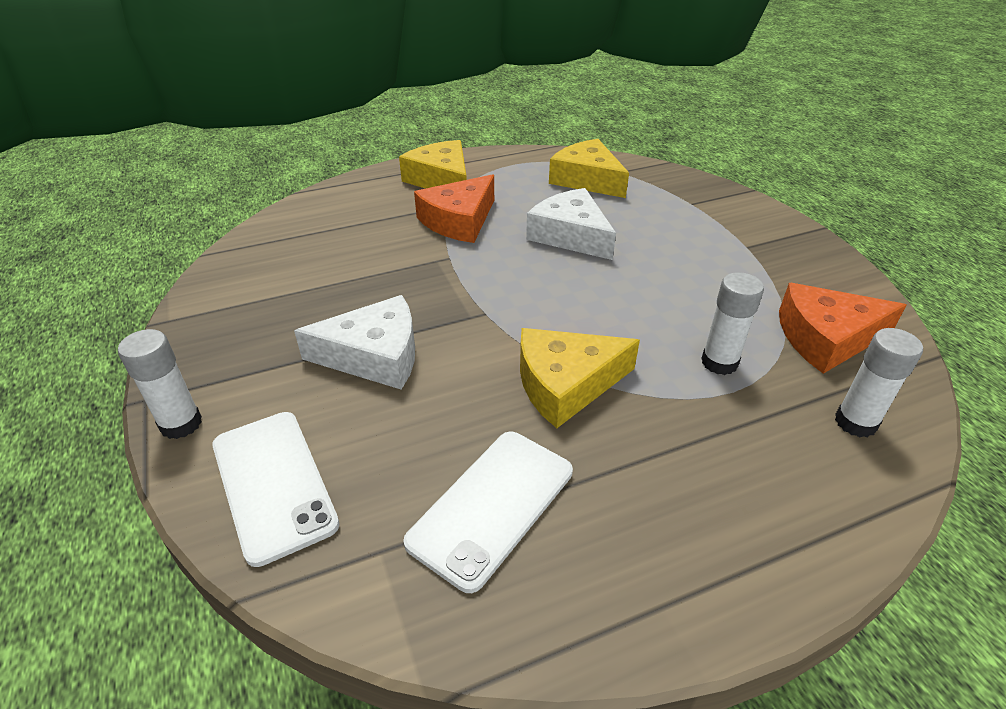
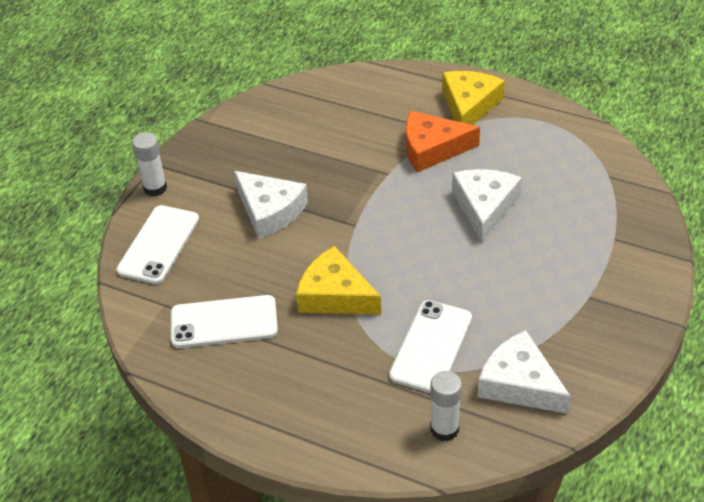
camera: 50 degrees right, 5 degrees up
(587, 179) = (572, 168): yellow cheese -> none
(719, 362) = (431, 346): white glue stick -> white phone
(826, 338) = (519, 383): orange cheese -> white cheese

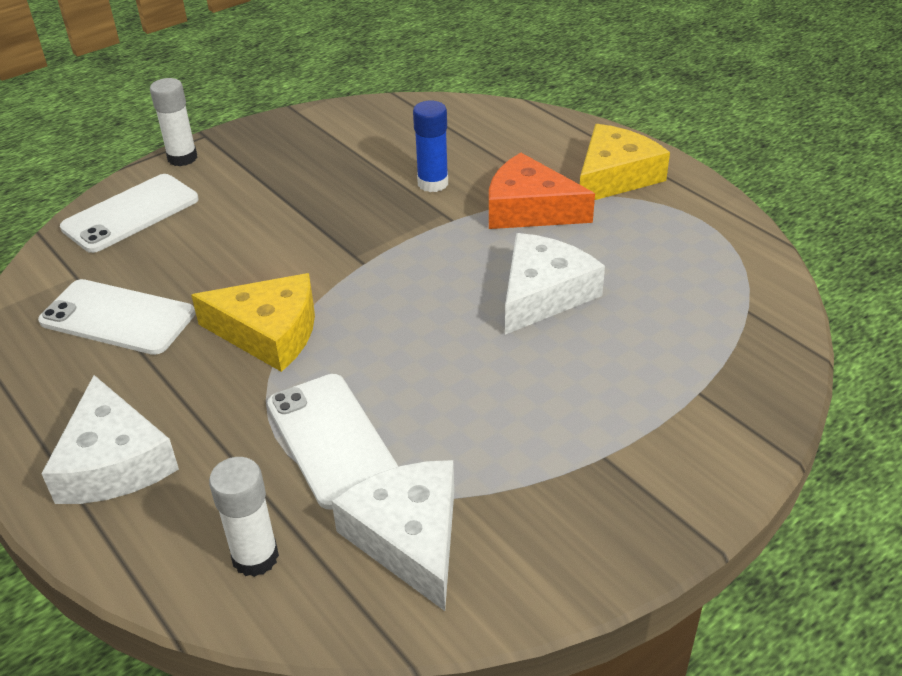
camera: 25 degrees right, 5 degrees down
(270, 211) = (279, 217): white cheese -> white cheese (113, 462)
(335, 295) = (269, 333): yellow cheese -> yellow cheese turned 135 degrees clockwise
(354, 150) = (433, 183): none -> blue glue stick
(431, 346) = (331, 439): white phone -> white phone turned 75 degrees counterclockwise

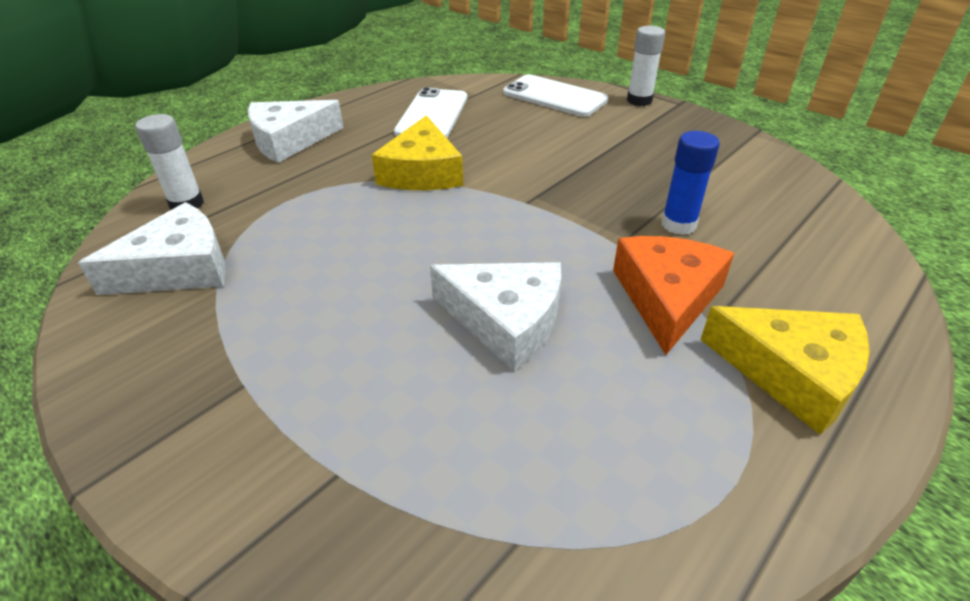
camera: 80 degrees right, 0 degrees up
(331, 439) = (296, 217): white phone -> none

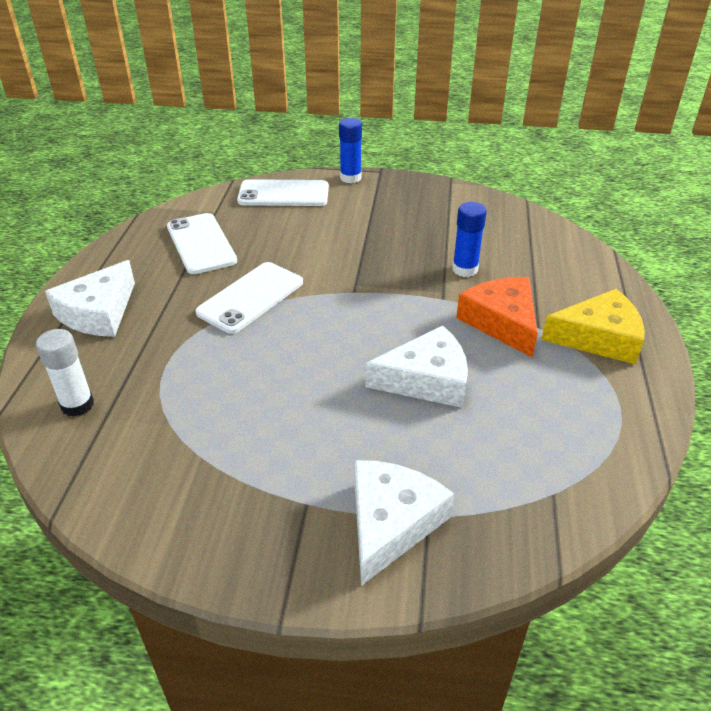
camera: 35 degrees left, 0 degrees up
(179, 268) = (147, 456): white cheese -> white cheese (391, 523)
(422, 172) = (251, 297): yellow cheese -> white phone
(639, 100) = (350, 178): white glue stick -> blue glue stick

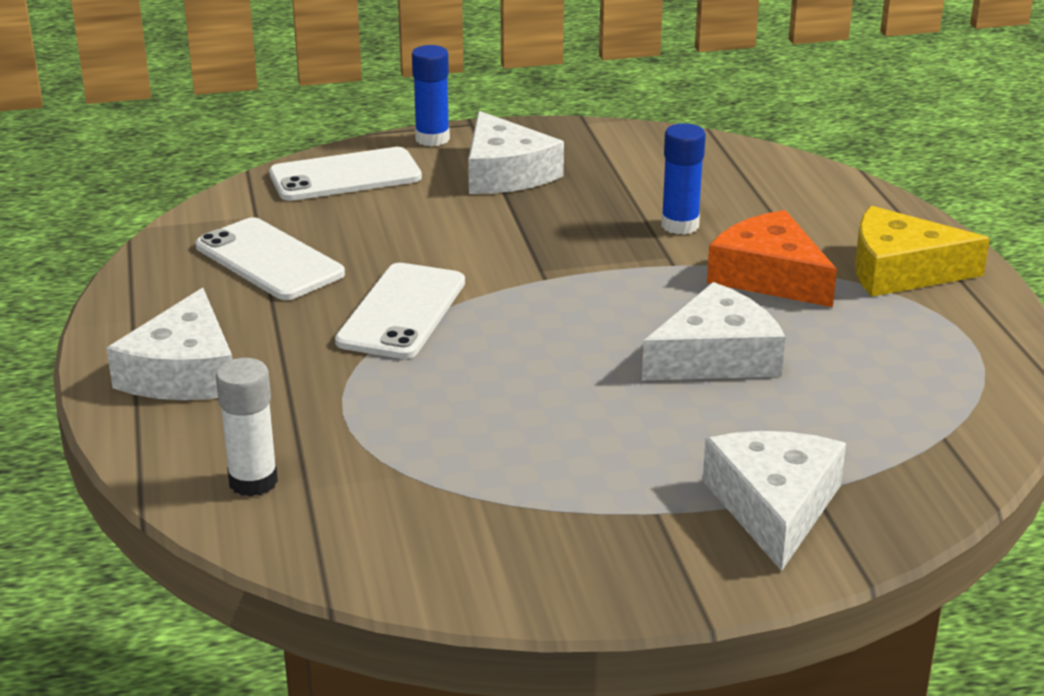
camera: 20 degrees left, 10 degrees down
(378, 209) = (505, 173): none -> white cheese
(599, 338) = (900, 270): yellow cheese -> yellow cheese turned 150 degrees counterclockwise

